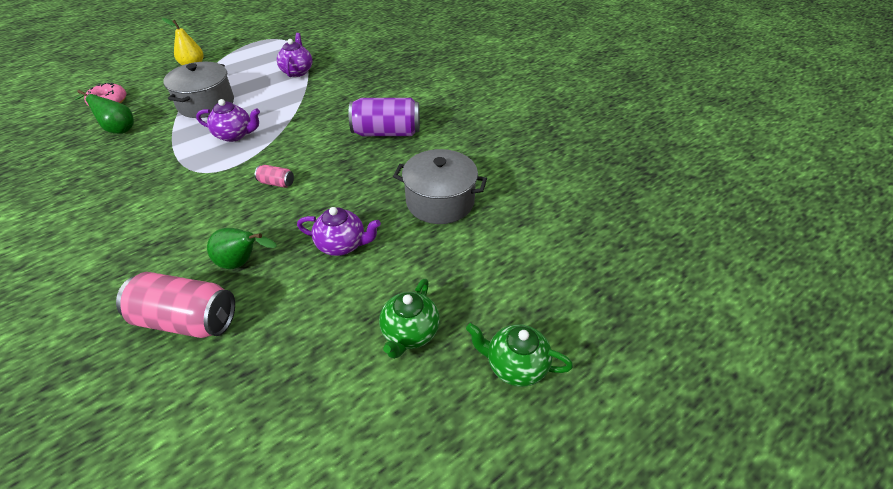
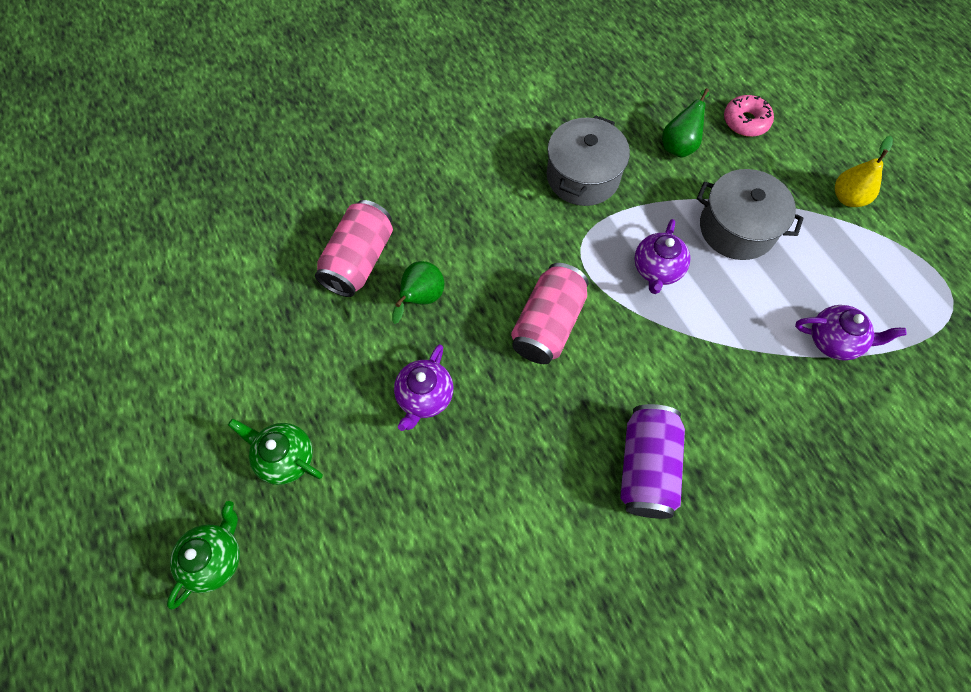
camera: 100 degrees right, 20 degrees up
(276, 183) = (548, 324): pink can -> pink can, size x2.18
(440, 201) = (478, 523): grey pot -> grey pot (583, 176)

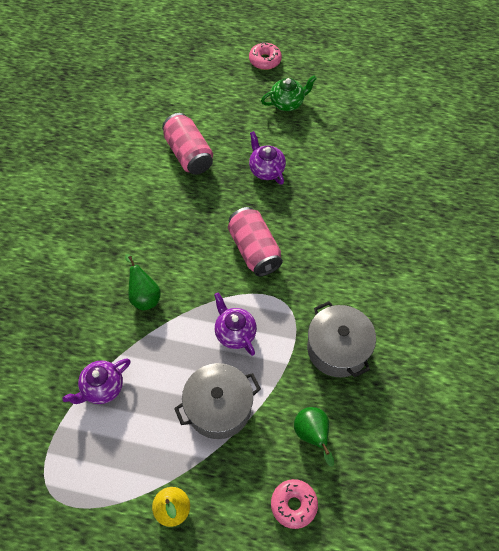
camera: 130 degrees right, 5 degrees down
(215, 558) = (265, 60): green teapot -> pink donut
(359, 260) = (375, 191): pink can -> pink can (189, 154)
(421, 299) = (324, 203): green pear -> green pear (144, 296)
(647, 467) = (140, 233): purple can -> none

